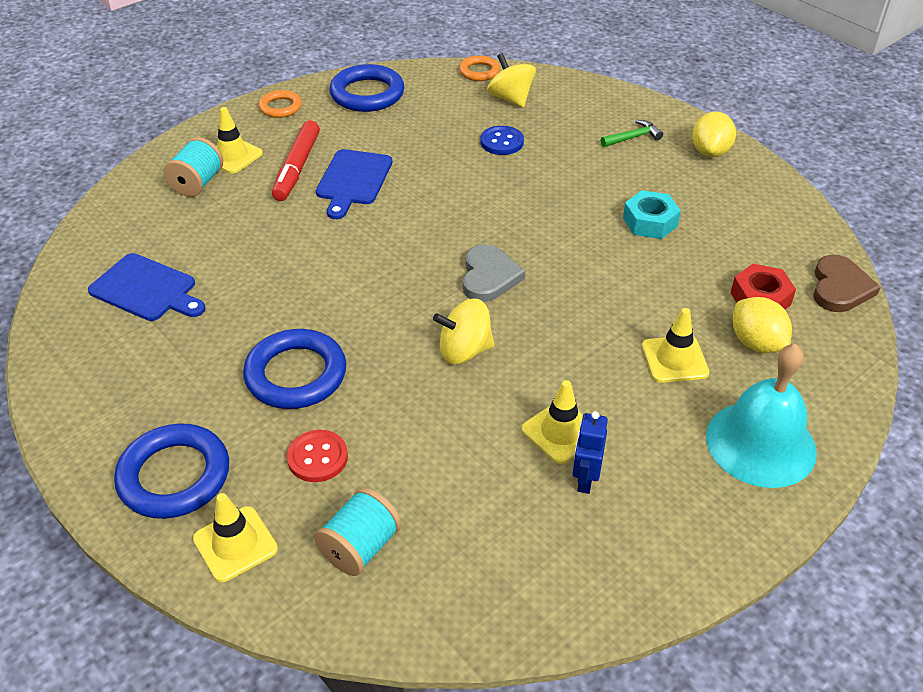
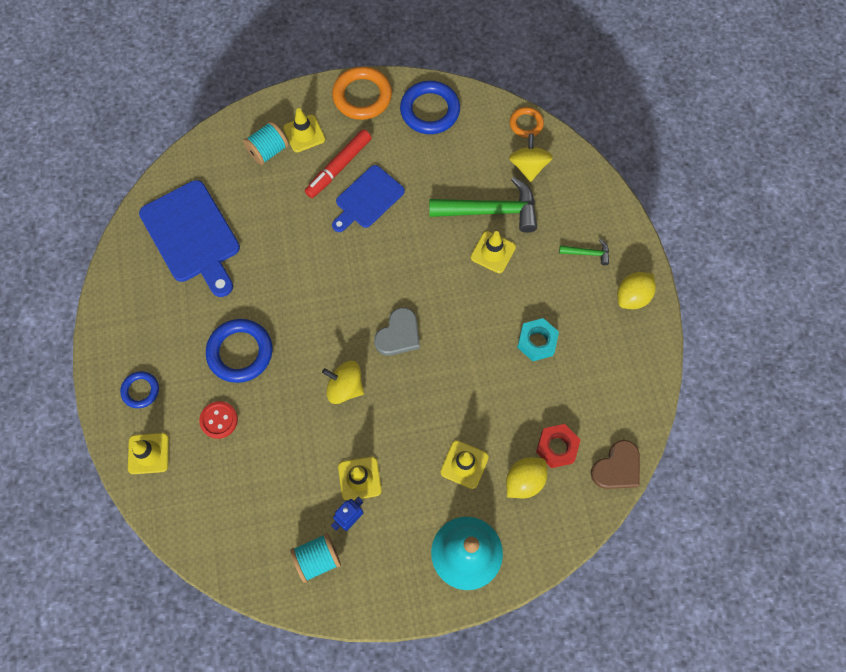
camera: 30 degrees right, 25 degrees up
(147, 289) = (192, 235): blue cutting board -> blue cutting board, size x1.57
(174, 476) = (140, 390): blue ring -> blue ring, size x0.56
(280, 107) = (362, 96): orange ring -> orange ring, size x1.77
(360, 547) = (207, 492): turquoise spool -> turquoise spool (317, 559)
(502, 142) = (491, 210): blue button -> green hammer
(534, 171) = (493, 252): none -> yellow traffic cone
(756, 343) = (524, 480): yellow lemon -> yellow lemon turned 45 degrees clockwise

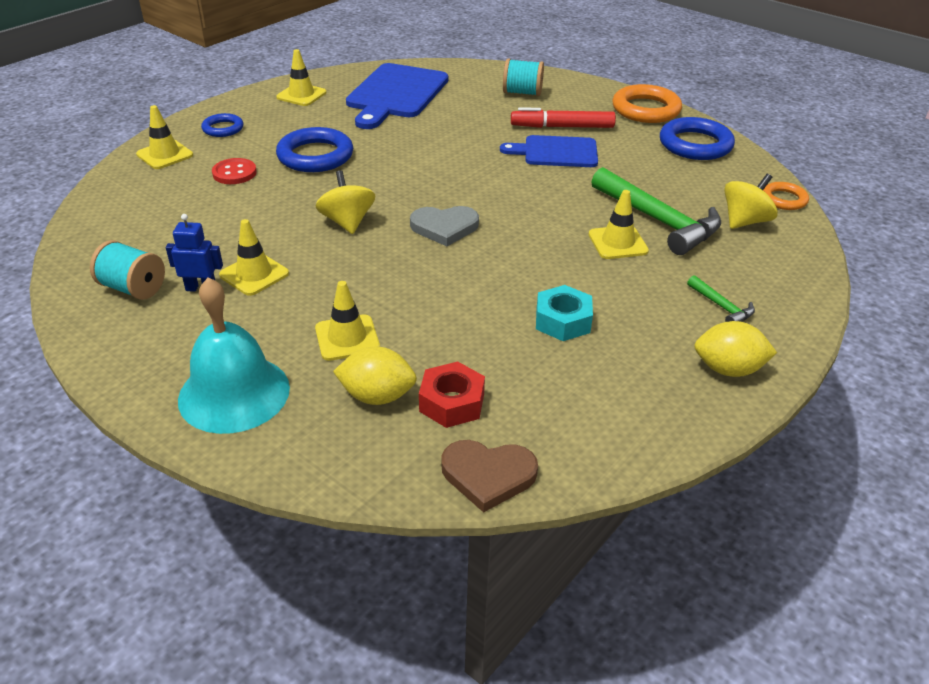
camera: 50 degrees right, 30 degrees down
(304, 133) = (564, 100): yellow traffic cone -> yellow traffic cone (301, 95)

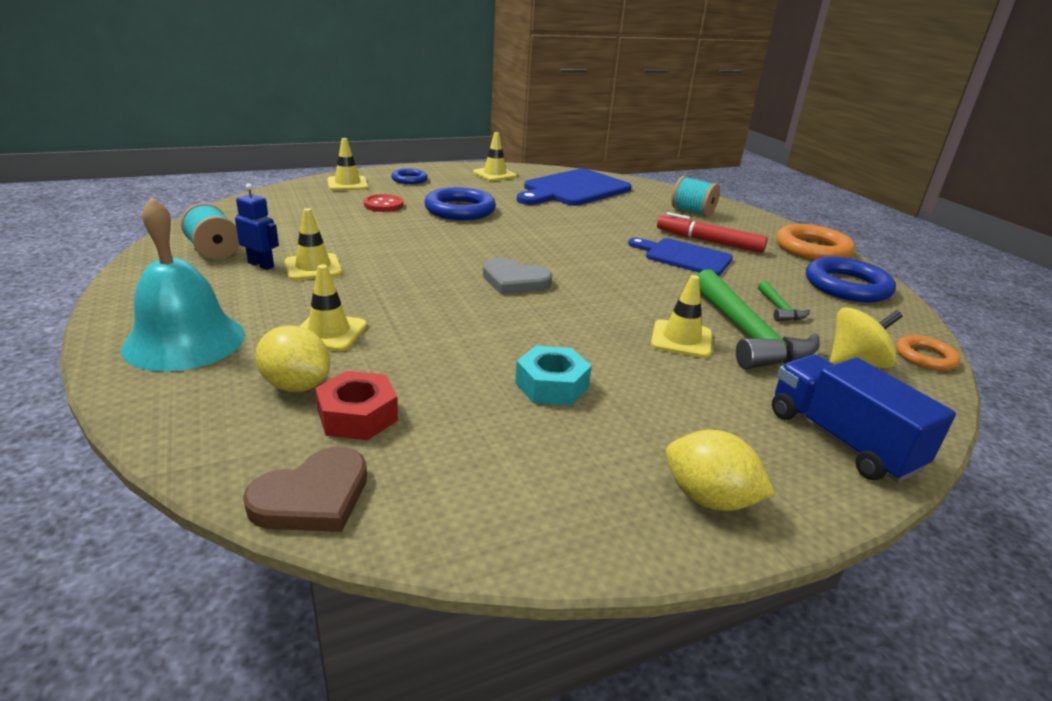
camera: 25 degrees right, 10 degrees down
(347, 222) = (433, 255): yellow spinning top -> none
(488, 475) = (313, 497): brown heart -> brown heart turned 75 degrees counterclockwise
(722, 307) = (757, 432): green hammer -> green hammer (780, 309)
(774, 292) = (841, 440): none -> blue truck

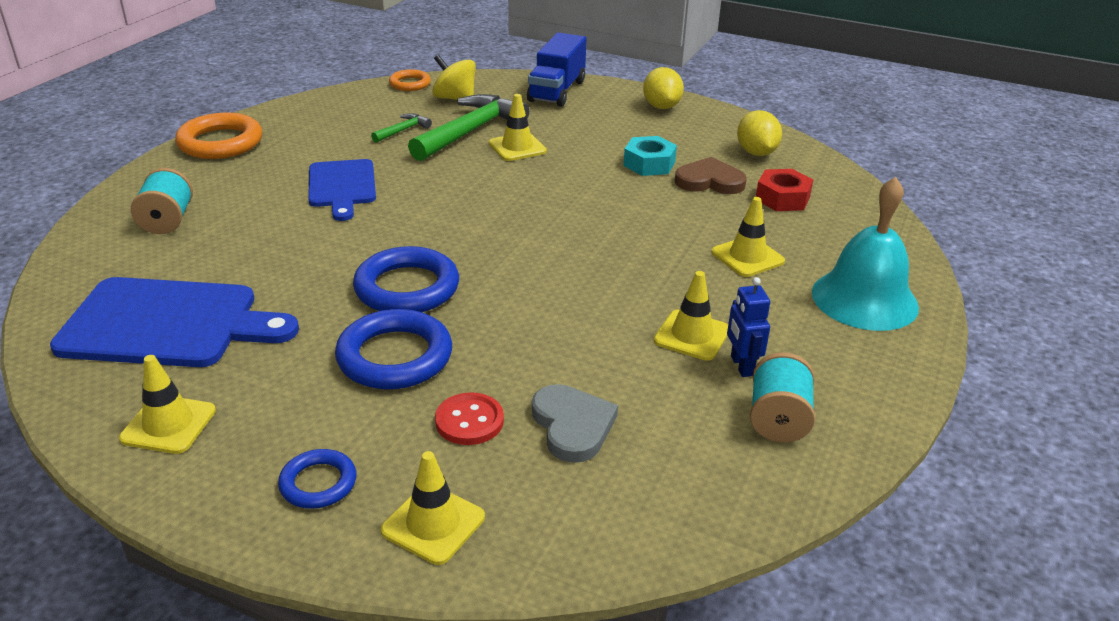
camera: 130 degrees left, 5 degrees up
(296, 385) = (804, 230): yellow lemon -> yellow lemon (756, 153)
(313, 497) = (837, 177): brown heart -> brown heart (709, 181)
(514, 281) = (534, 233): grey heart -> grey heart (572, 426)
(709, 241) = (273, 187): red marker -> none
(847, 286) = (308, 117): blue ring -> blue ring (407, 288)

